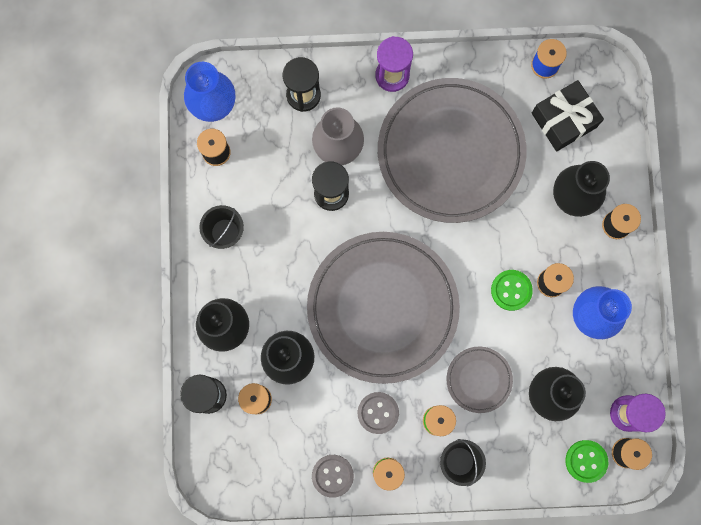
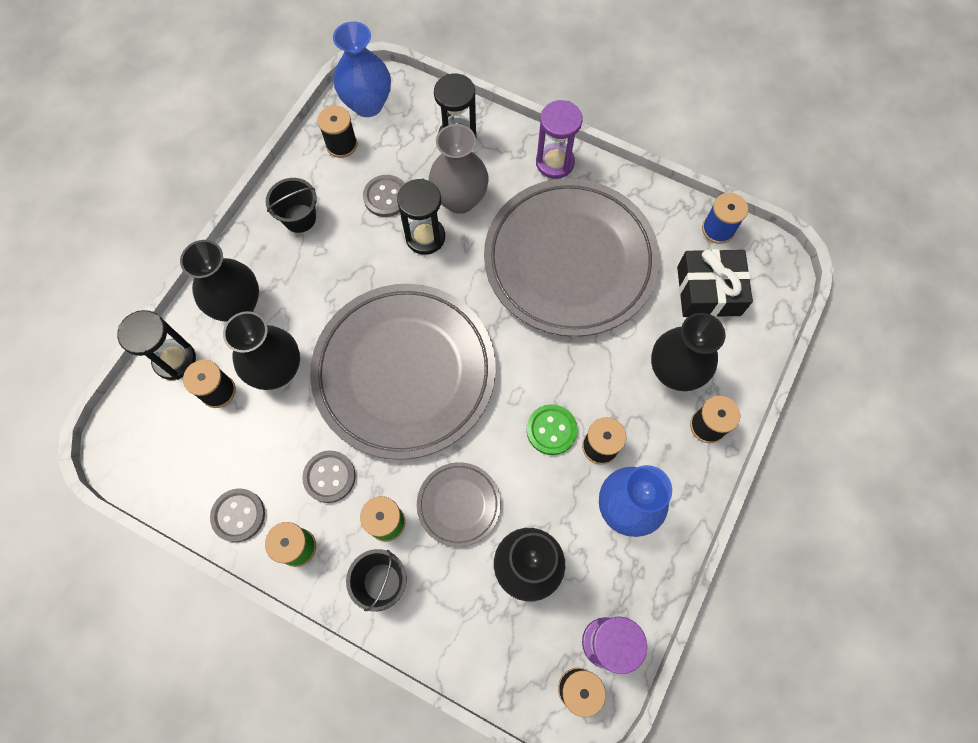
camera: 30 degrees right, 10 degrees down
(280, 177) = (386, 197): none -> grey button
(586, 461) = (525, 670): green button -> none

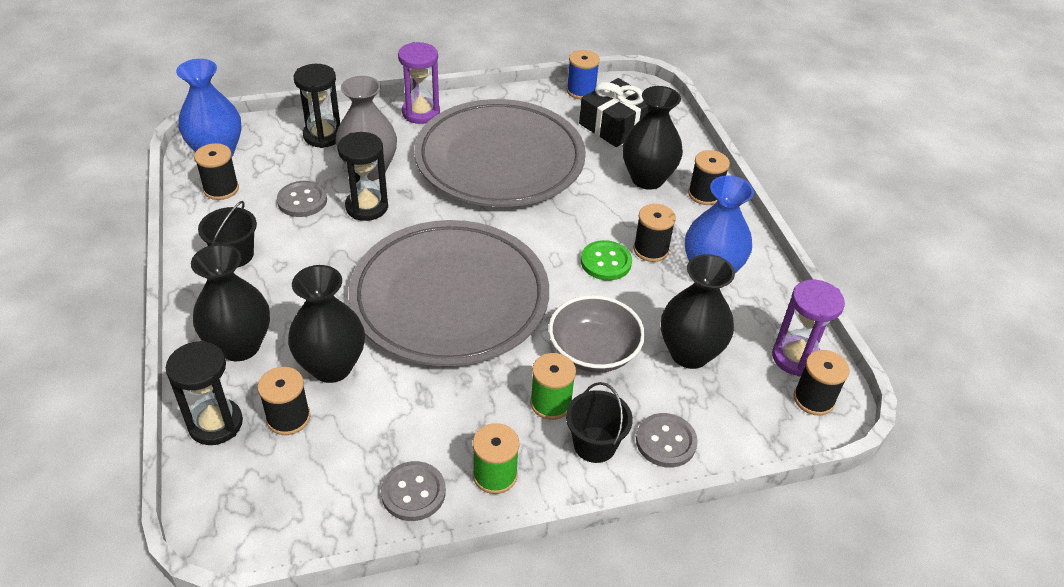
camera: 45 degrees left, 25 degrees down
(329, 477) = (466, 407): grey button -> grey button (666, 442)
(458, 504) = (593, 351): grey plate -> grey bowl

